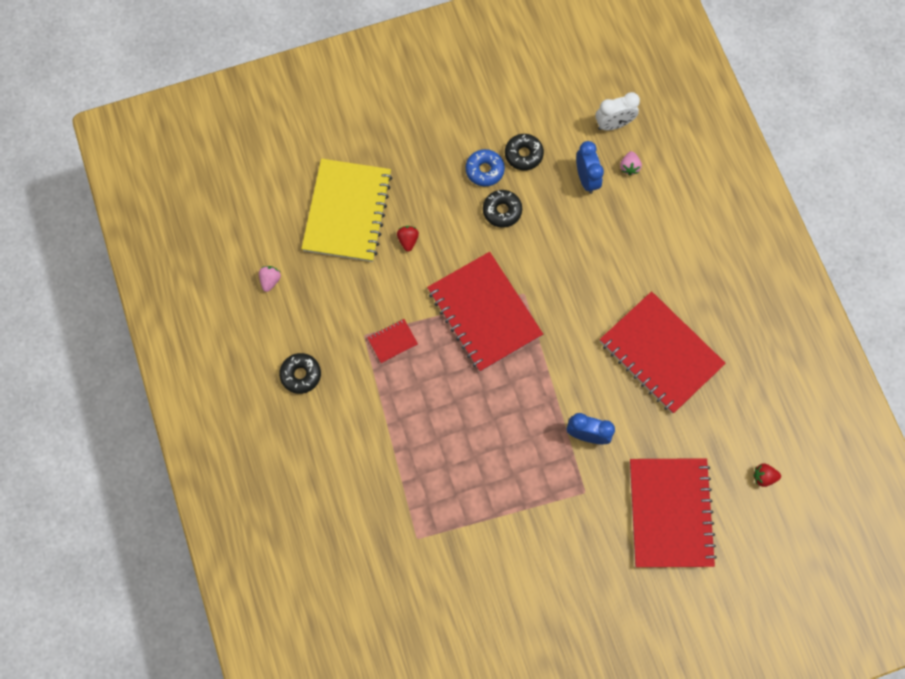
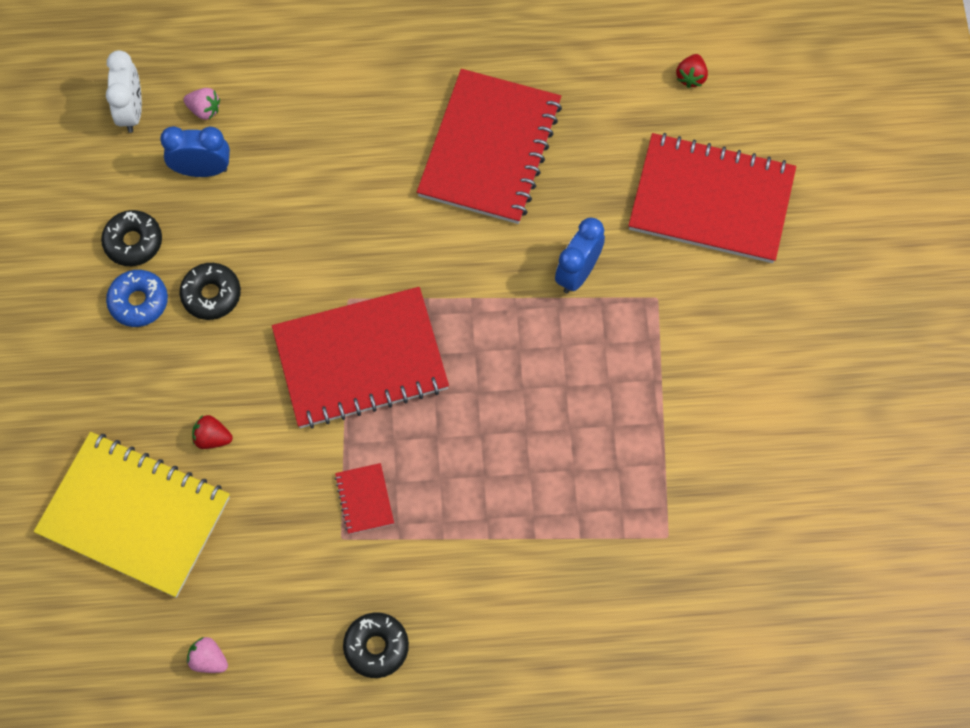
camera: 75 degrees left, 5 degrees down
(660, 353) = (489, 149): red notebook -> red notebook turned 45 degrees counterclockwise

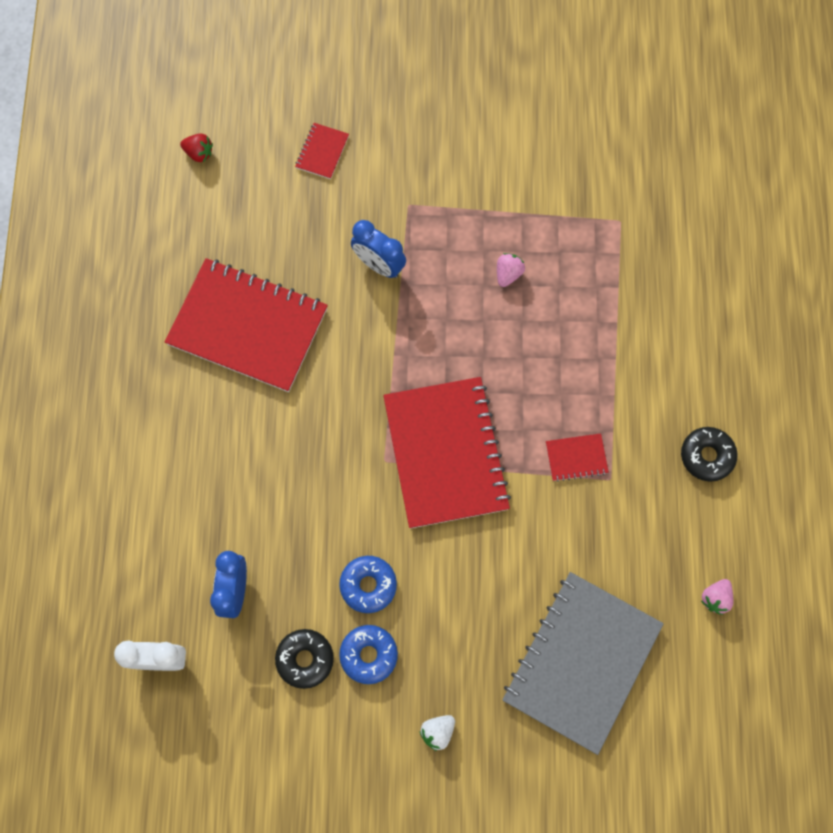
camera: 85 degrees left, 5 degrees up
(60, 375) = (437, 732): none -> white strawberry
(134, 516) = (581, 662): yellow notebook -> grey notebook
(204, 110) = (169, 586): pink strawberry -> pink strawberry (508, 274)
(211, 295) = (368, 585): black donut -> blue donut
(212, 438) = (511, 589): red strawberry -> none
(711, 201) = (322, 152): red notebook -> red notebook, size x0.41

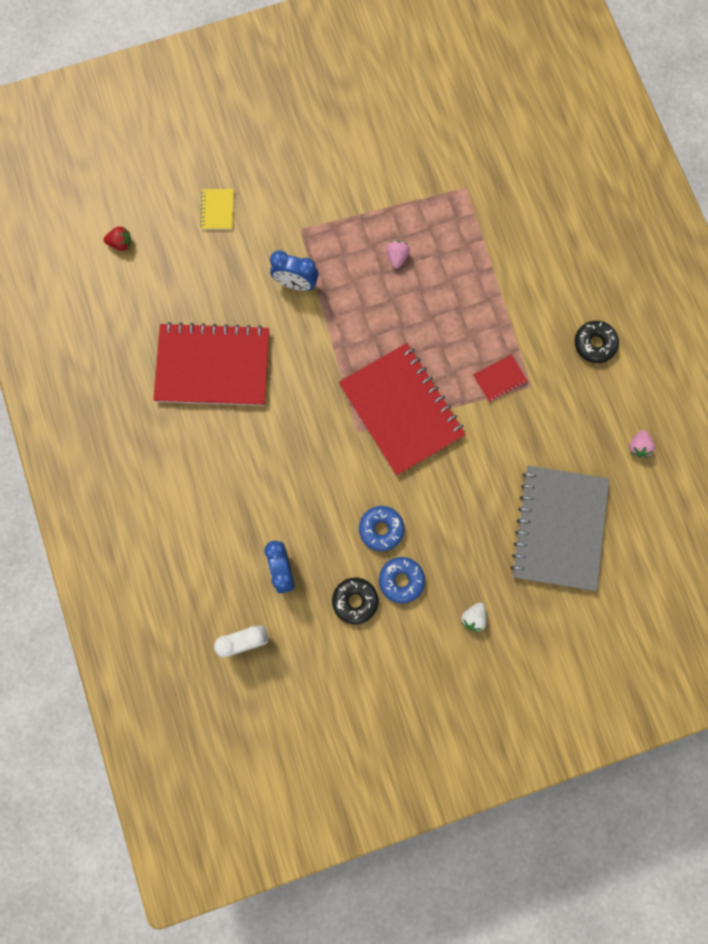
camera: 20 degrees left, 5 degrees up
(322, 152) = (217, 210): red notebook -> yellow notebook

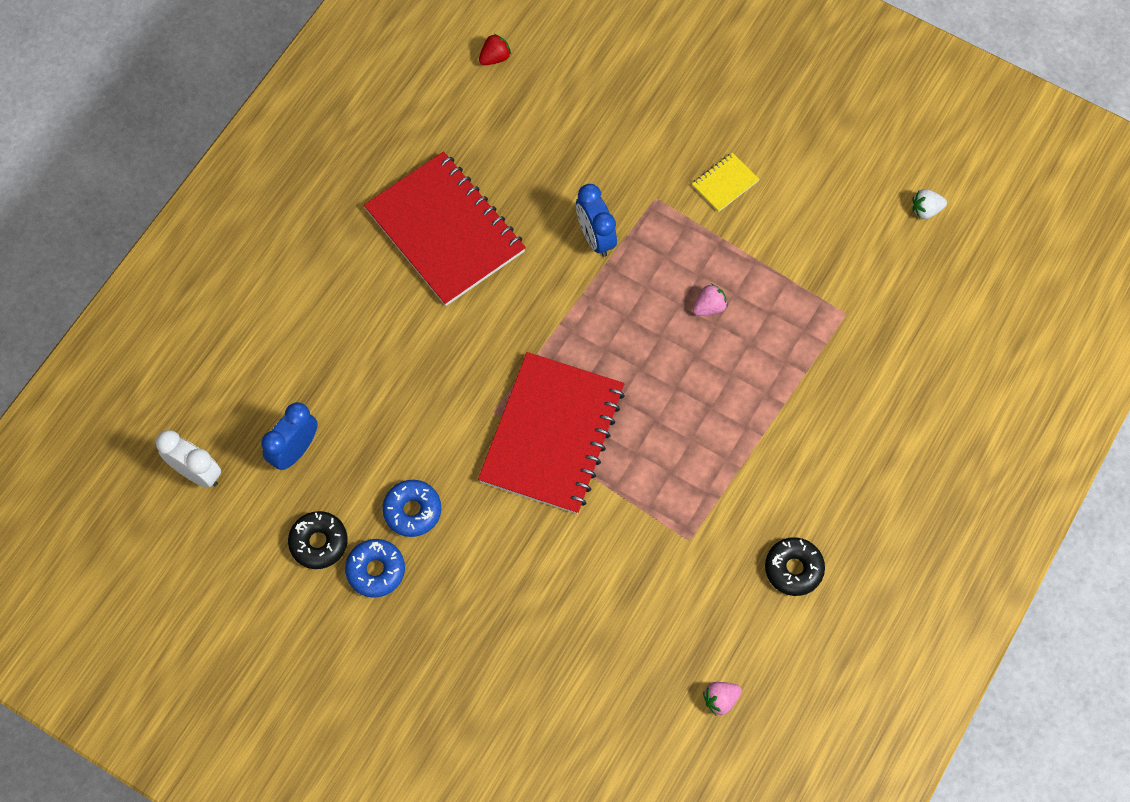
camera: 50 degrees right, 10 degrees down
(120, 243) = (495, 58): red strawberry -> red strawberry turned 90 degrees counterclockwise
(217, 210) = (606, 112): yellow notebook -> yellow notebook (725, 183)
(473, 617) = (395, 670): white strawberry -> white strawberry (925, 210)
(499, 379) = (669, 503): red notebook -> none
(559, 528) = (561, 685): grey notebook -> none

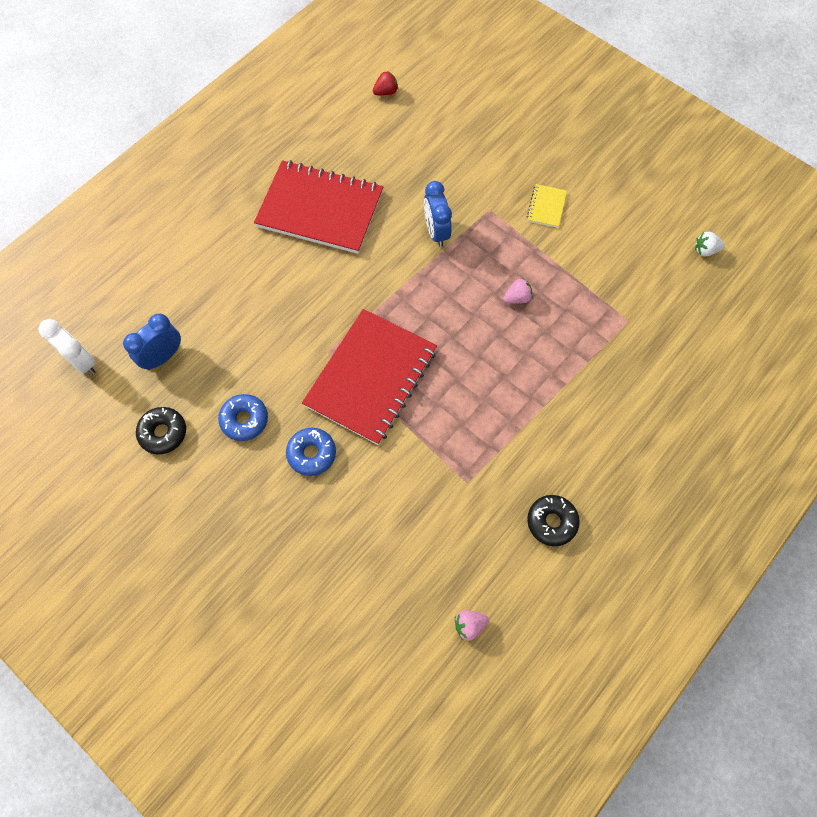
camera: 10 degrees right, 0 degrees up
(376, 570) = (203, 463): blue donut -> blue donut (311, 454)
(445, 231) = (320, 209): red notebook -> red notebook turned 45 degrees counterclockwise
(725, 183) = (546, 207): yellow notebook -> yellow notebook turned 45 degrees counterclockwise

